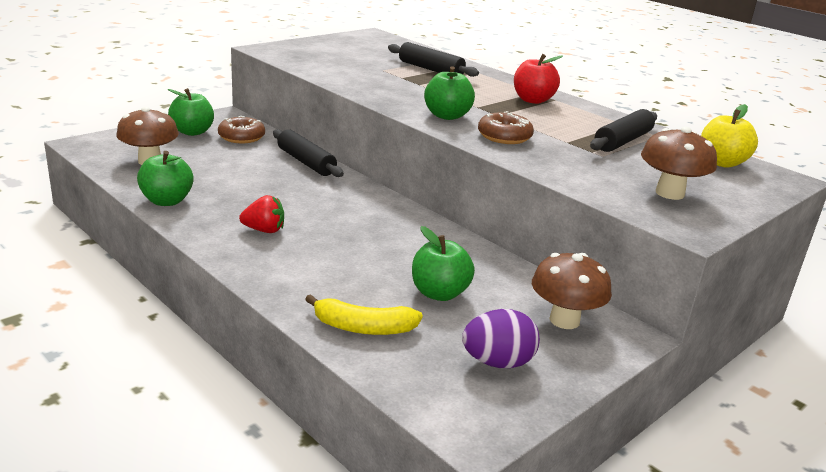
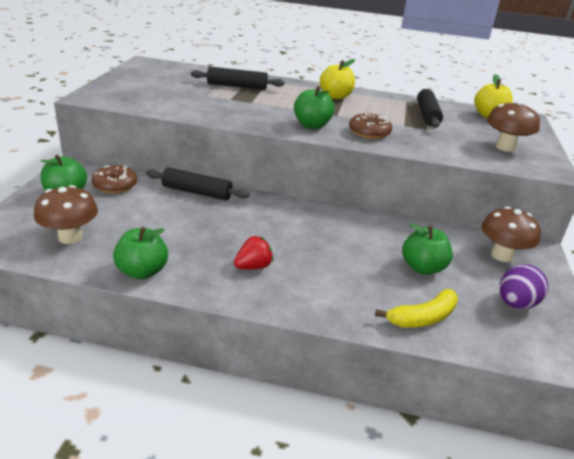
camera: 35 degrees left, 5 degrees up
(532, 100) = (335, 96): red apple -> yellow apple

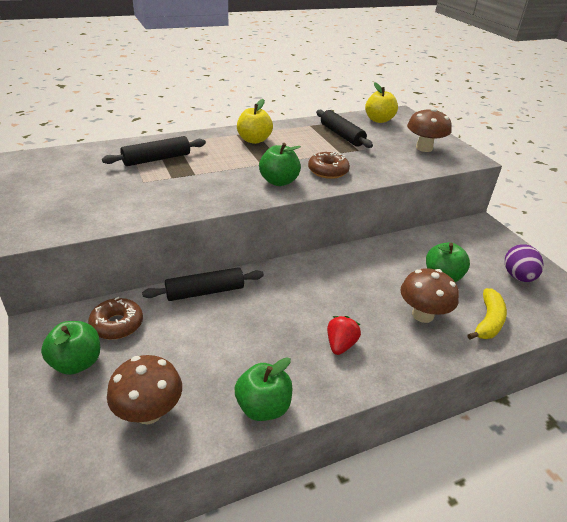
camera: 35 degrees left, 5 degrees up
(501, 255) = (470, 240): brown mushroom -> brown mushroom (422, 315)

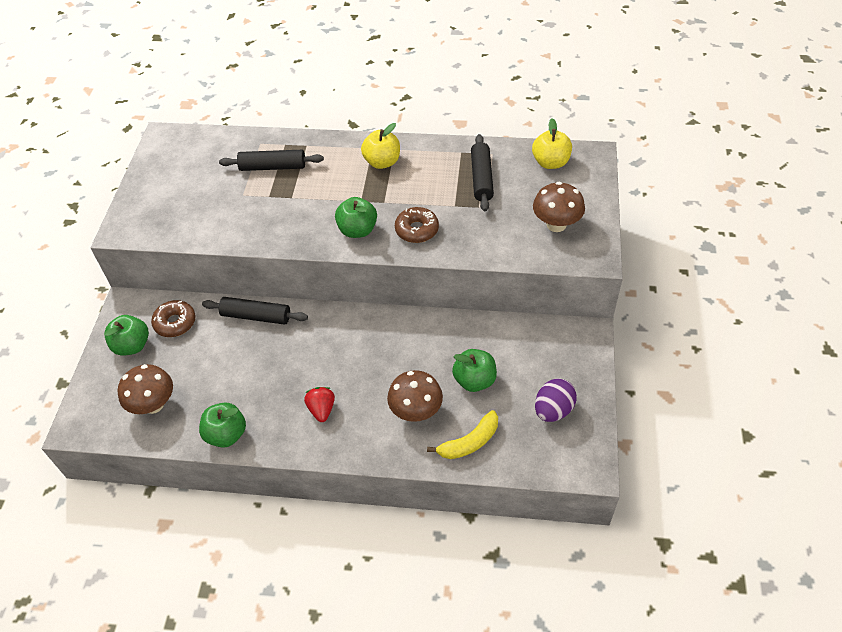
camera: 35 degrees right, 15 degrees up
(340, 345) = (322, 409): red strawberry -> red strawberry turned 60 degrees counterclockwise

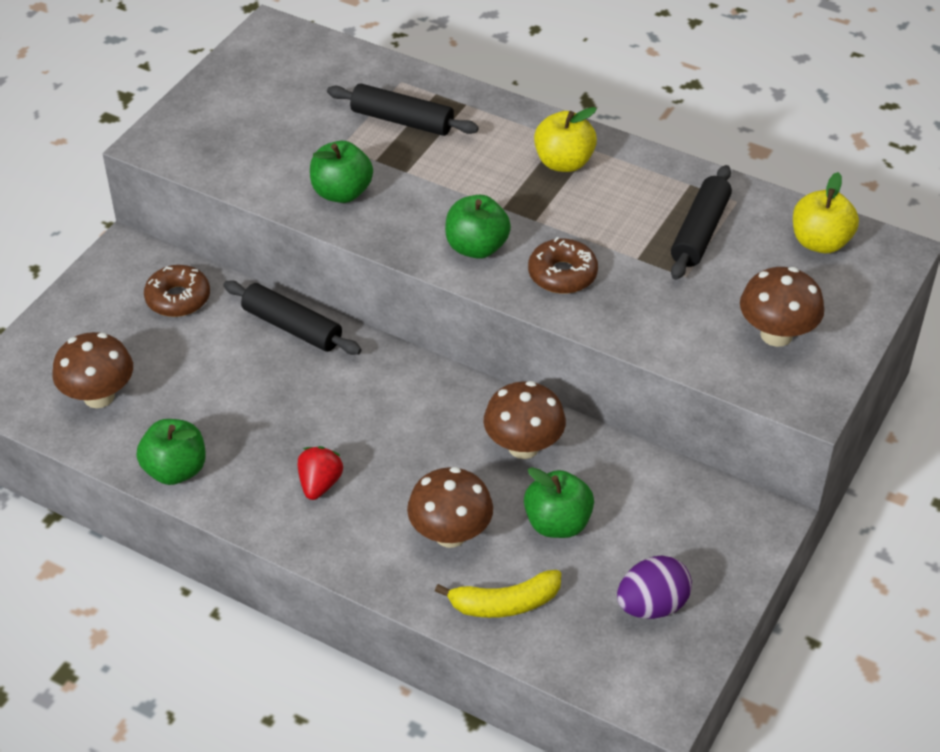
camera: 20 degrees right, 5 degrees down
(132, 345) = (107, 309): green apple -> green apple (342, 192)
(431, 341) = (523, 446): none -> brown mushroom

